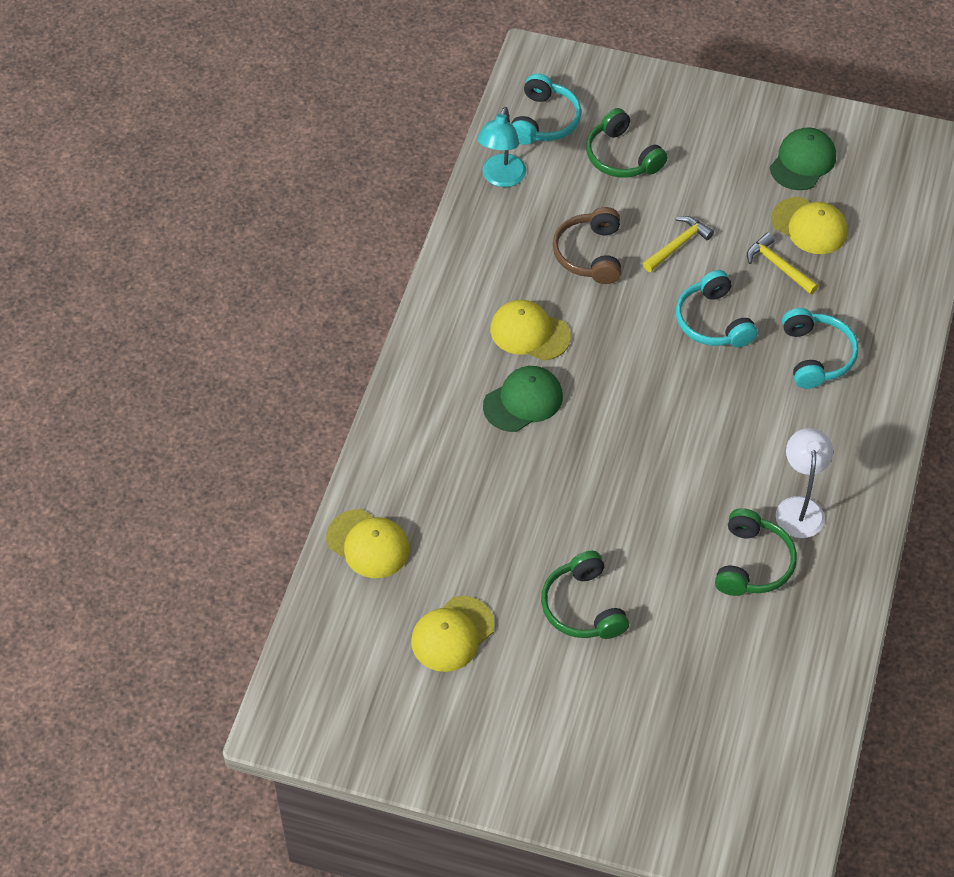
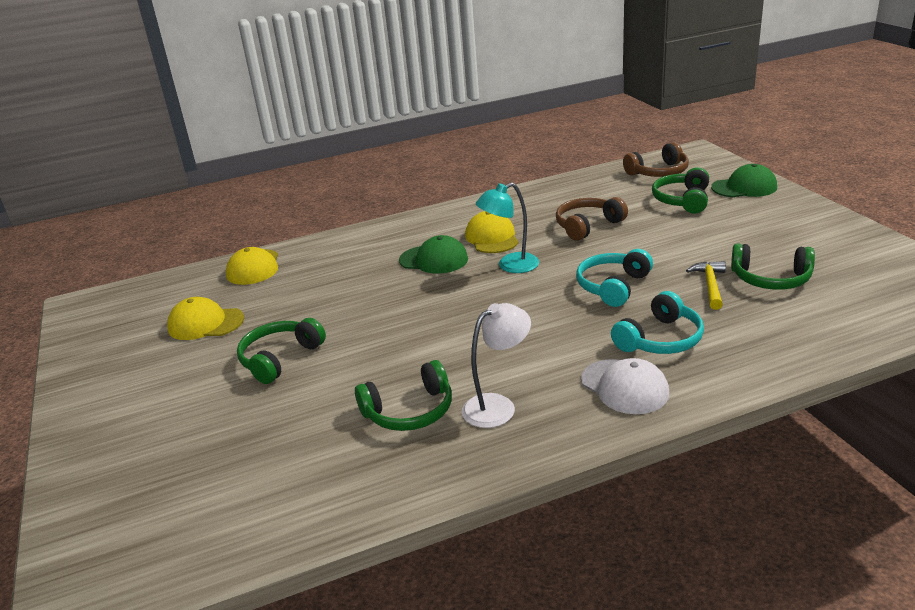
camera: 55 degrees right, 25 degrees down
(501, 178) = (592, 181): turquoise lamp -> turquoise lamp (510, 266)
(544, 121) = (658, 172): turquoise headphones -> brown headphones
(678, 245) = (652, 246): yellow hammer -> none
(802, 162) = (818, 250): green cap -> green cap (744, 187)
(809, 226) = (771, 279): yellow cap -> green headphones
(850, 421) = (624, 386): none -> white cap

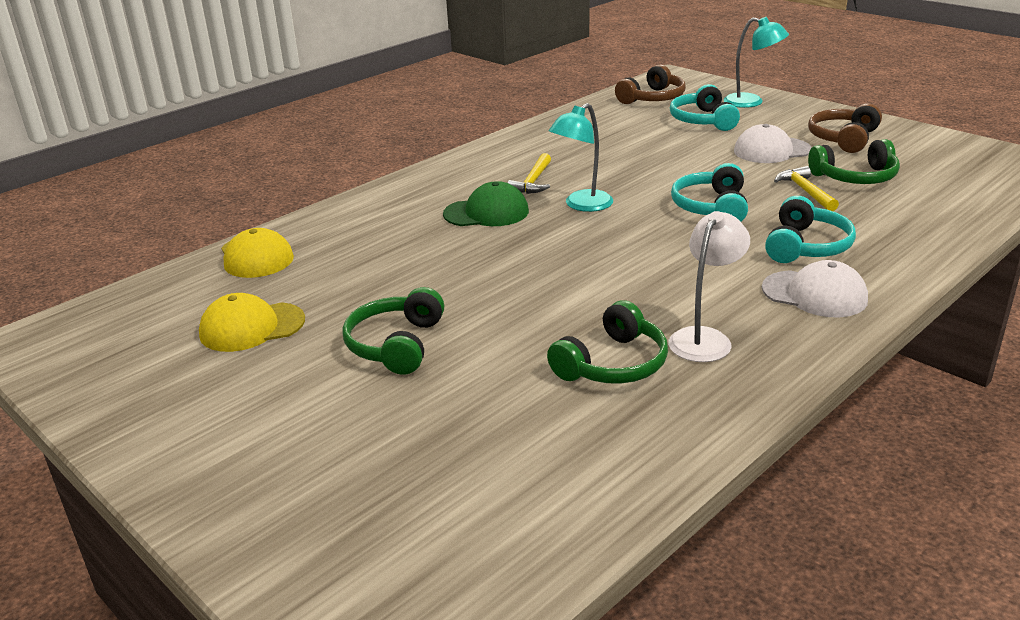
camera: 25 degrees left, 0 degrees up
(492, 238) = (533, 182): yellow cap -> yellow hammer
(587, 226) = (628, 156): brown headphones -> brown headphones (843, 139)
(682, 200) = (703, 120): green headphones -> turquoise headphones
(717, 239) = (772, 150): none -> white cap
(744, 187) = (751, 102): green cap -> turquoise lamp

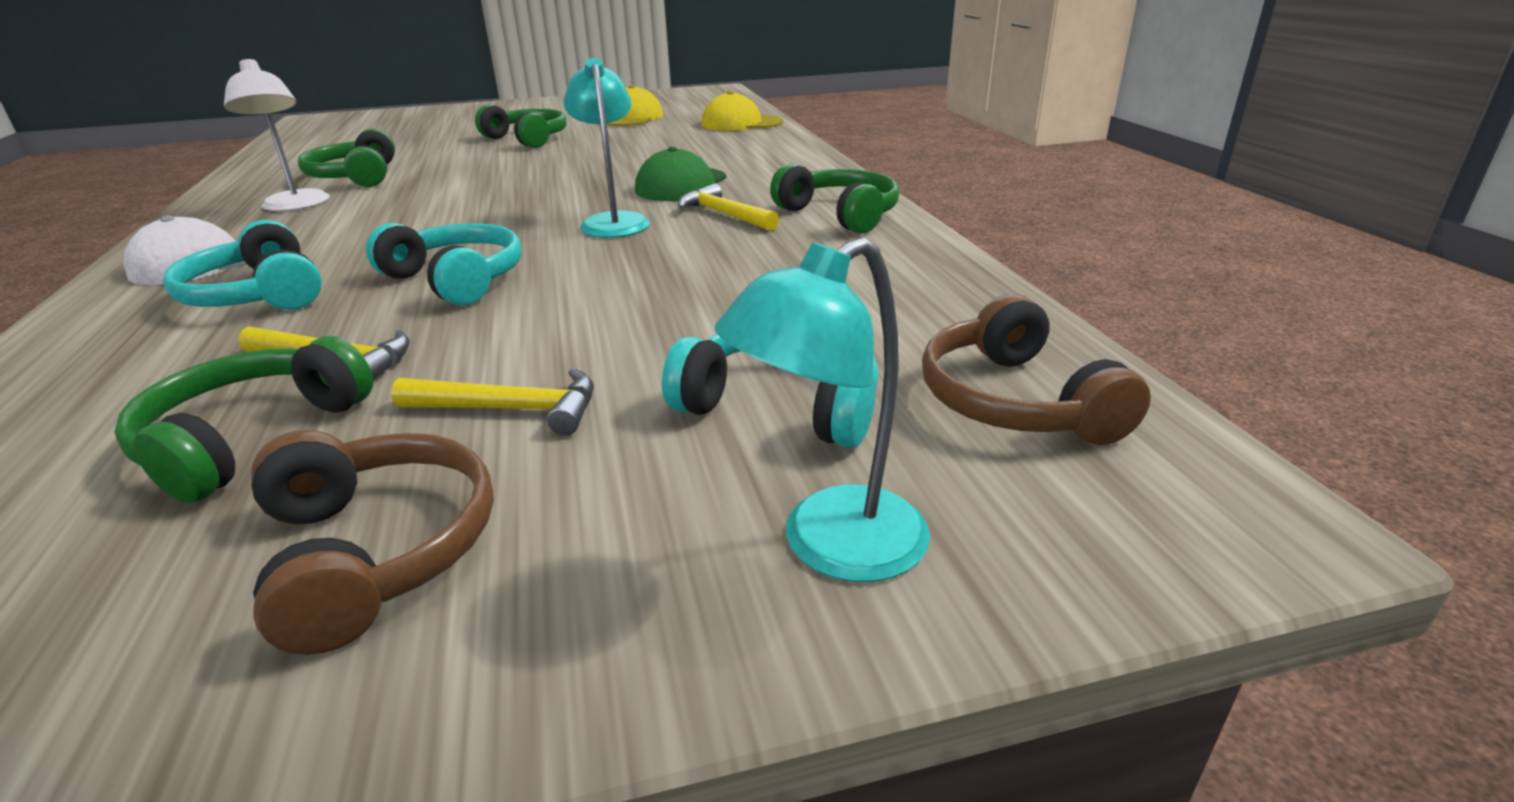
camera: 120 degrees right, 0 degrees up
(500, 156) = (840, 214): none -> green headphones
(772, 150) = (511, 409): white cap -> yellow hammer

